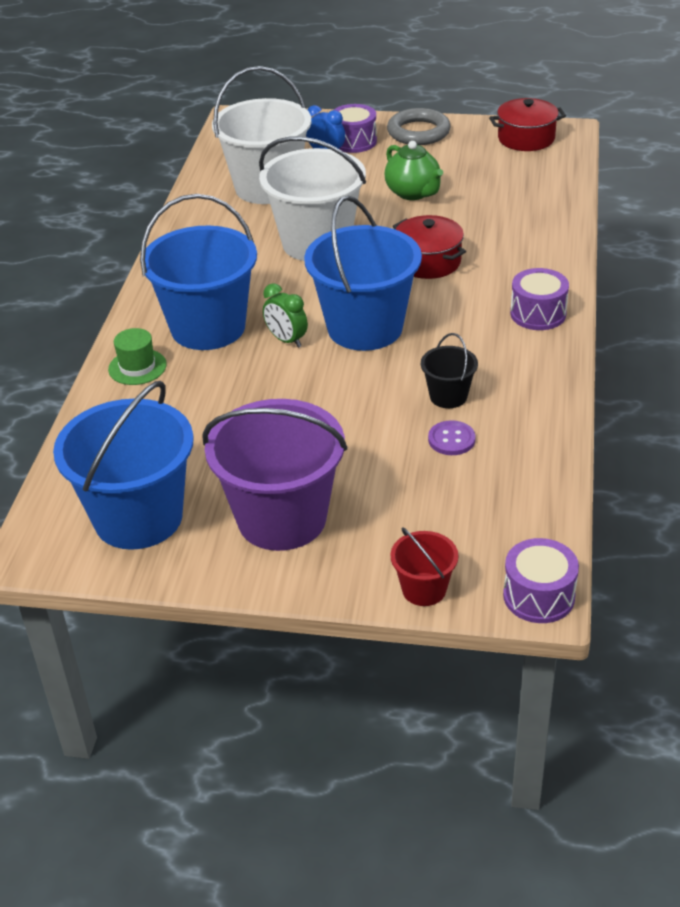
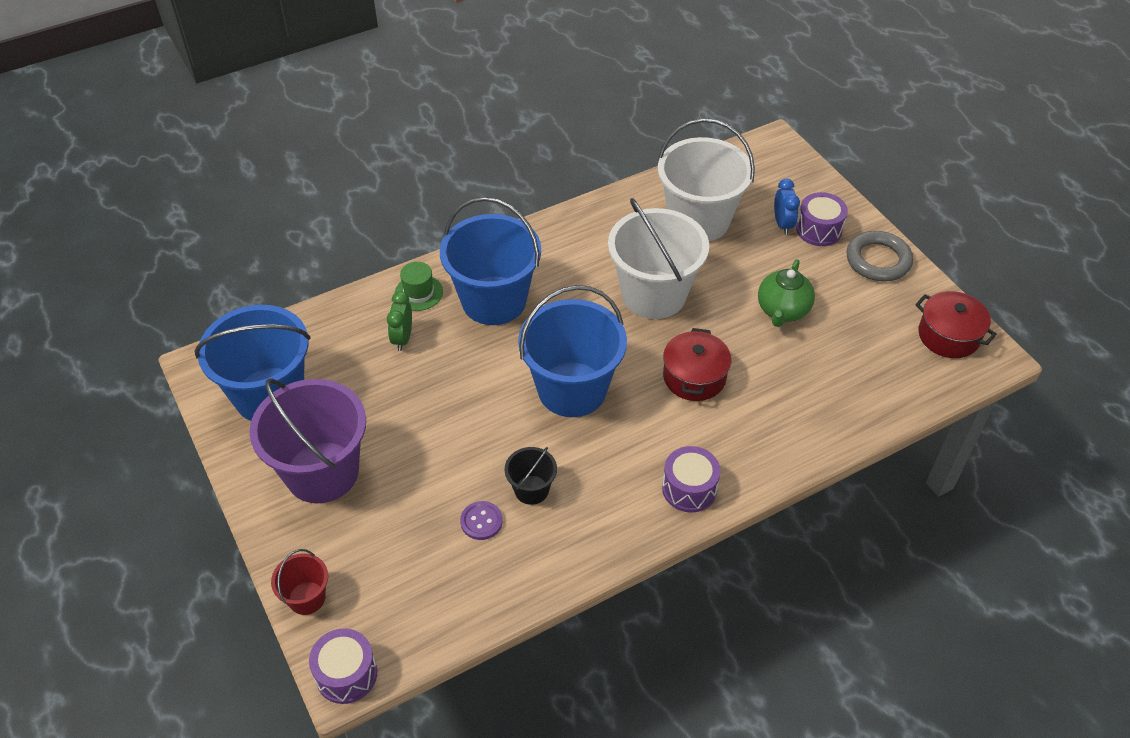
camera: 50 degrees right, 10 degrees up
(286, 340) = (517, 353): green clock -> green clock (402, 338)

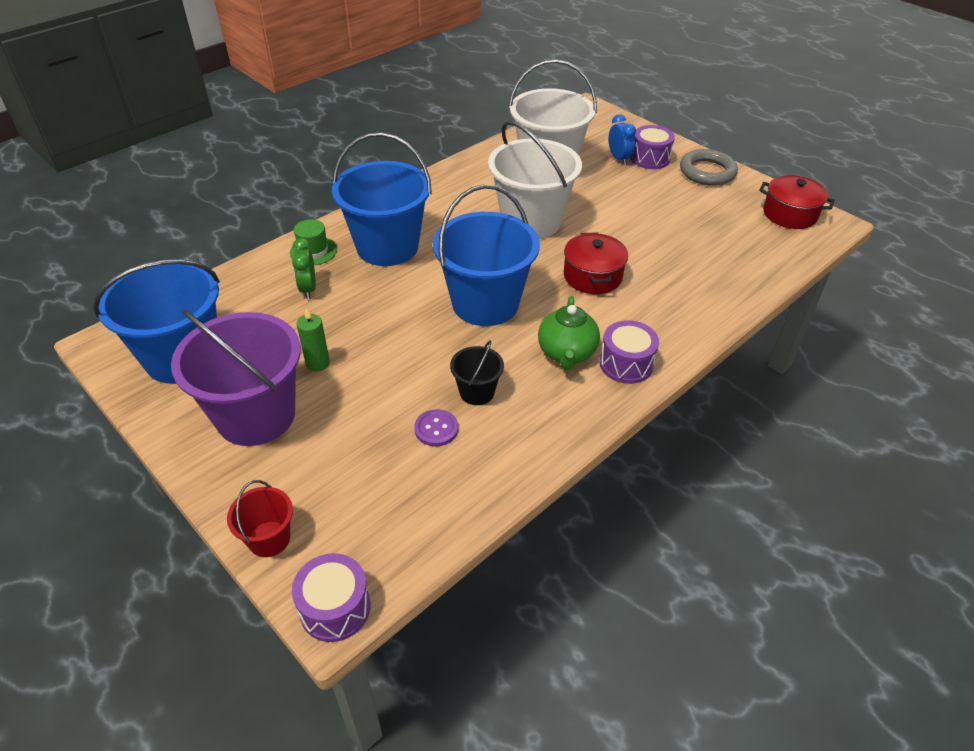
camera: 15 degrees left, 5 degrees down
(391, 427) = (318, 363): none -> green candle
(782, 311) = (646, 217): green teapot -> green teapot (566, 353)

